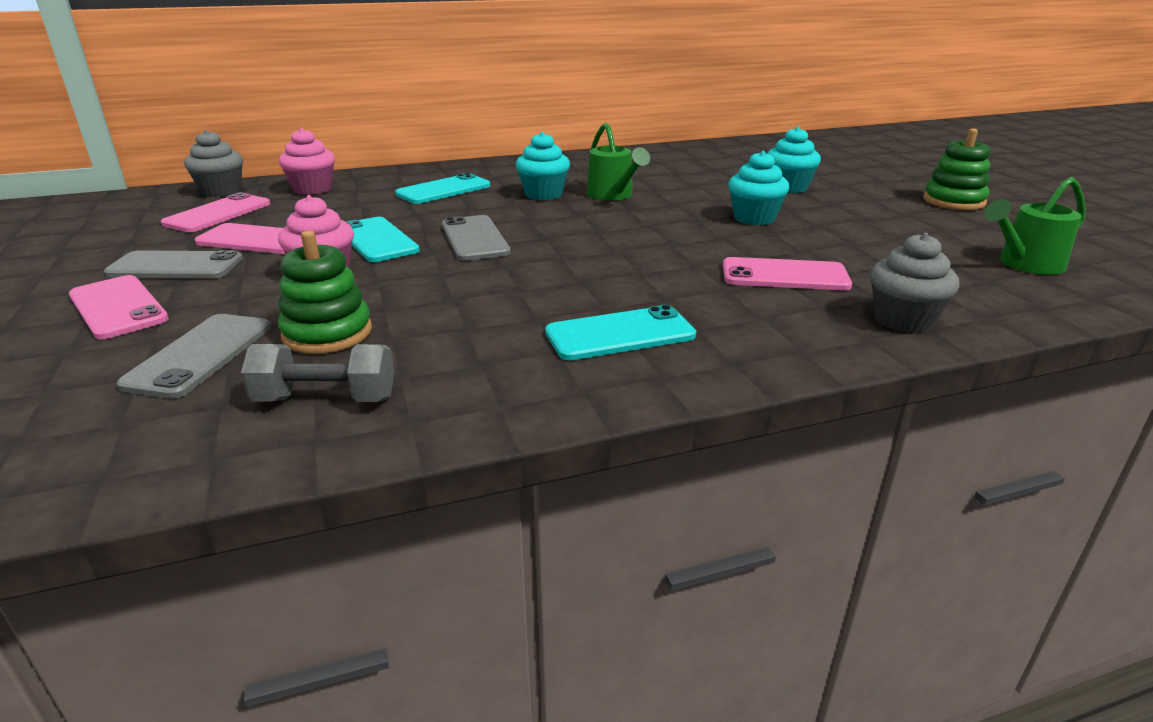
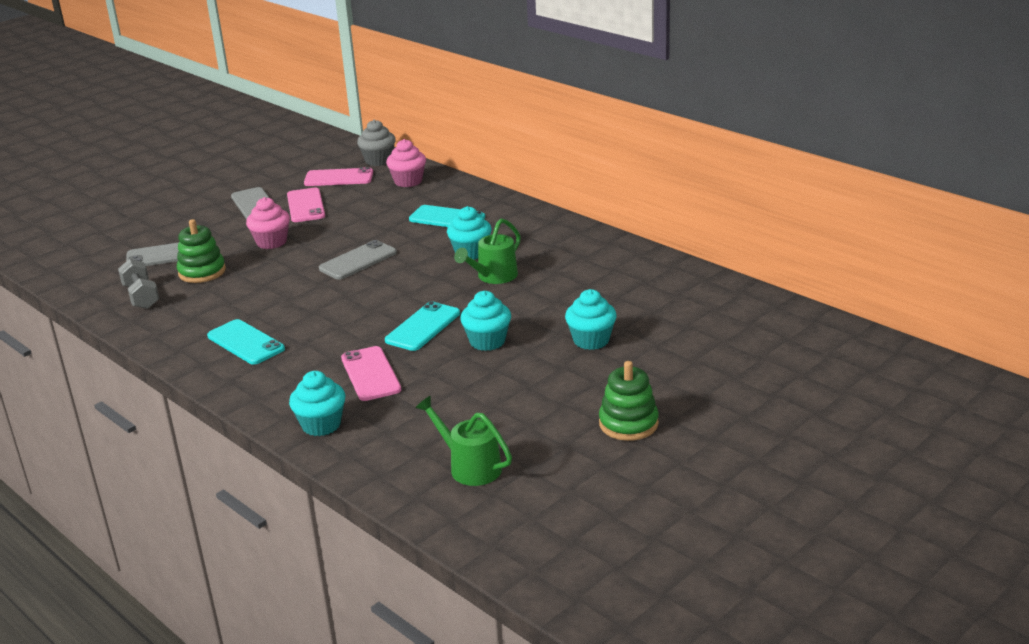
camera: 65 degrees right, 0 degrees up
(118, 307) = (200, 216): pink phone -> none
(377, 240) = (332, 235): turquoise phone -> turquoise phone (423, 327)
(903, 320) = (321, 425): grey cupcake -> turquoise cupcake

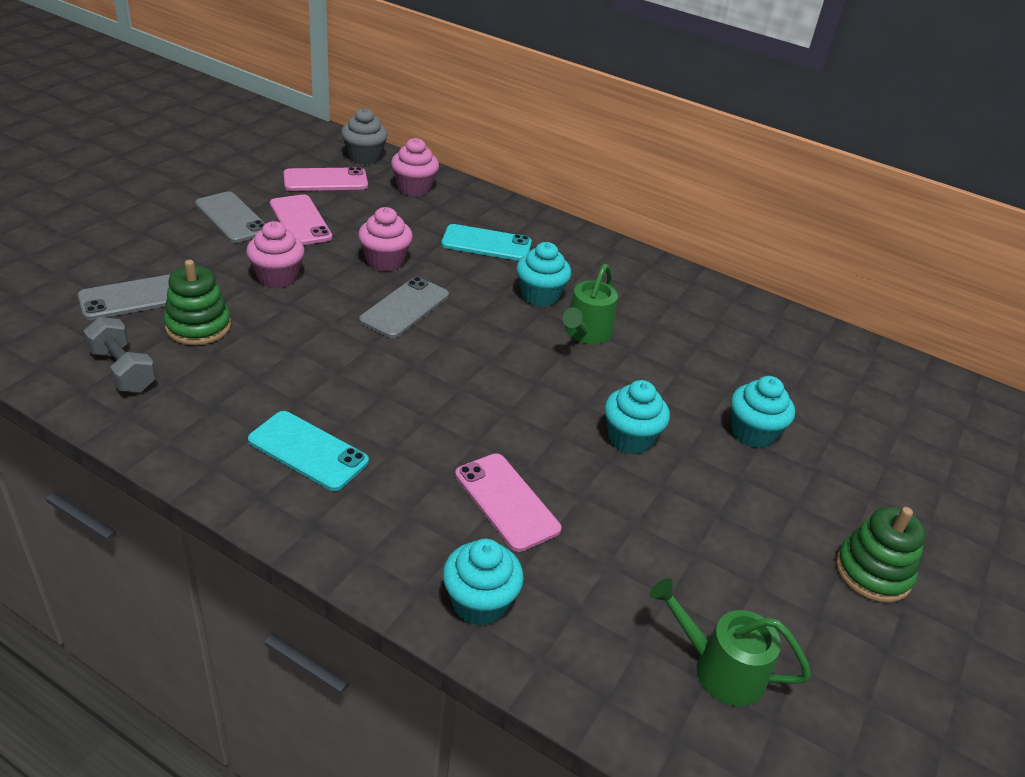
camera: 20 degrees left, 10 degrees up
(358, 231) = (385, 261): none -> pink cupcake
(423, 327) = (537, 416): turquoise phone -> none

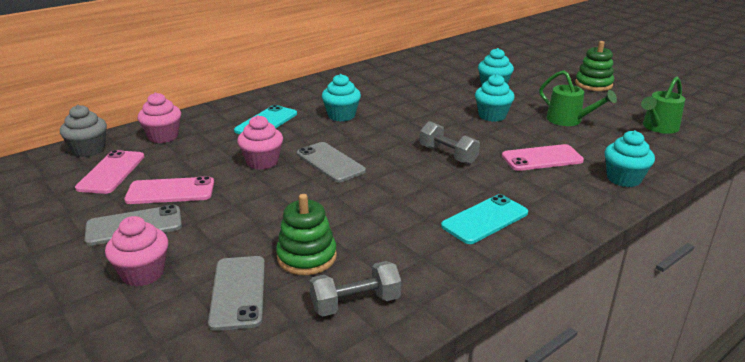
camera: 65 degrees left, 10 degrees down
(277, 277) = (254, 211): pink cupcake -> pink cupcake (143, 273)
(471, 403) = (448, 155): none -> grey dumbbell
(585, 333) = (389, 109): green watering can -> green watering can (569, 120)

